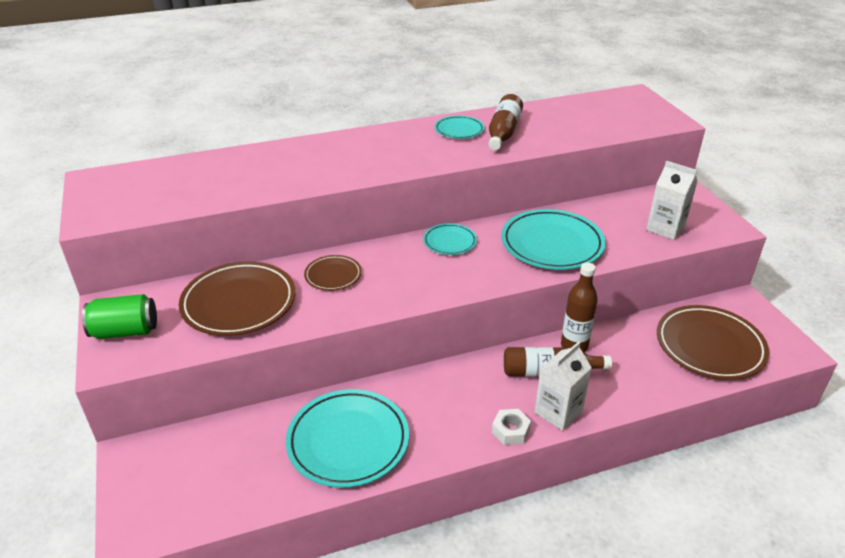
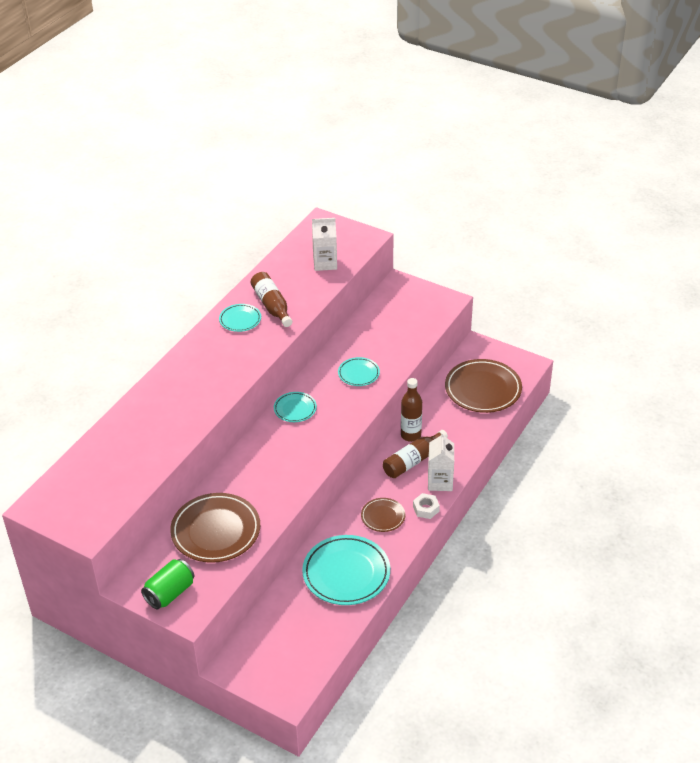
camera: 40 degrees left, 5 degrees up
(333, 275) = (250, 477): brown plate -> brown plate (383, 516)
(552, 244) = (358, 374): turquoise plate -> turquoise plate, size x0.53
(665, 228) = (413, 322): white carton -> white carton (325, 263)

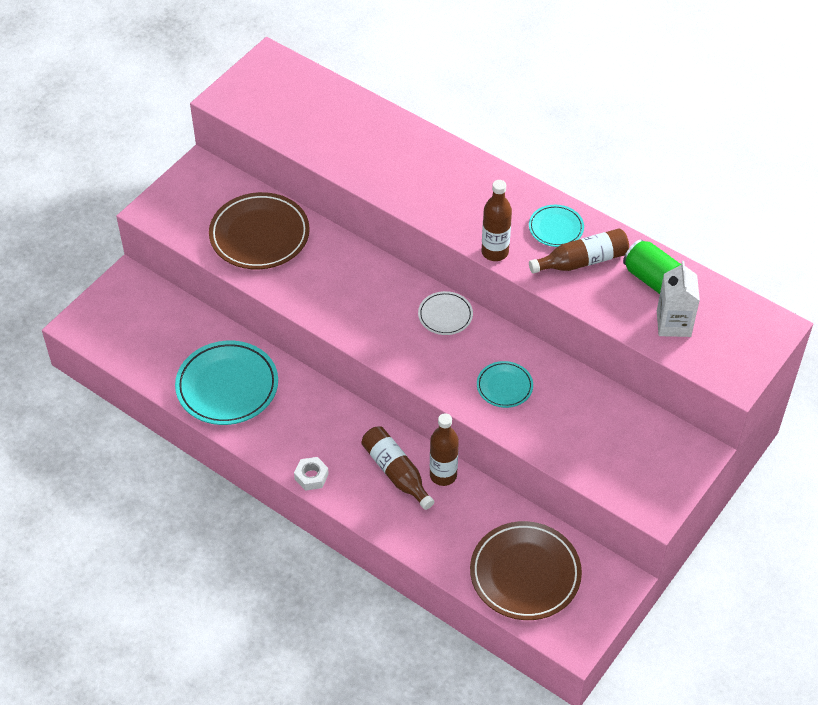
camera: 95 degrees right, 10 degrees up
(169, 593) = (182, 197): green can -> green can (652, 278)
(266, 349) = (495, 252): none -> brown bottle
(295, 409) = (445, 315): turquoise plate -> white plate
(383, 516) = (307, 430): brown plate -> none
(440, 482) = (355, 498): white carton -> none

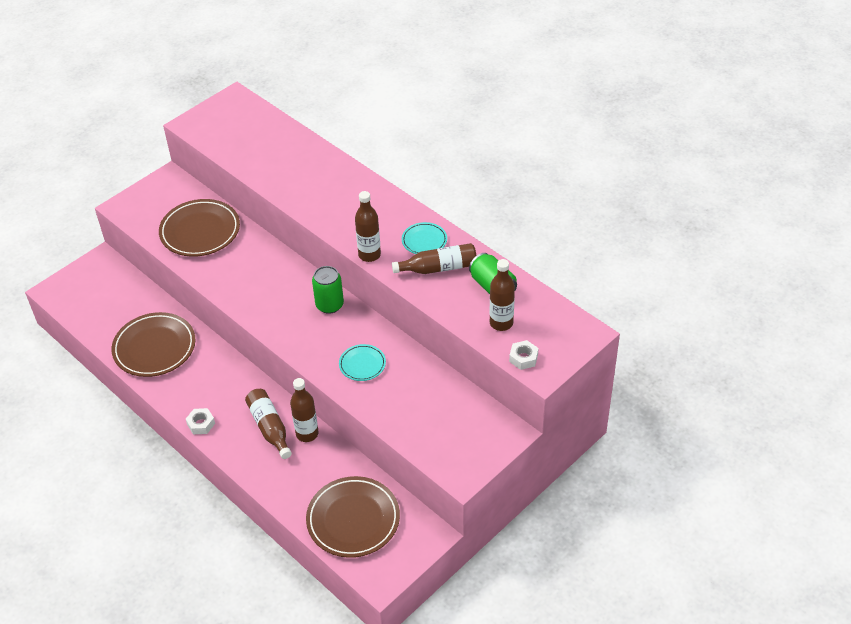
camera: 10 degrees right, 5 degrees down
(227, 386) = (154, 348): turquoise plate -> brown plate
(445, 315) = (329, 305): white plate -> green can
(673, 323) = (501, 323): white carton -> brown bottle
(710, 364) = (523, 358): none -> white nut

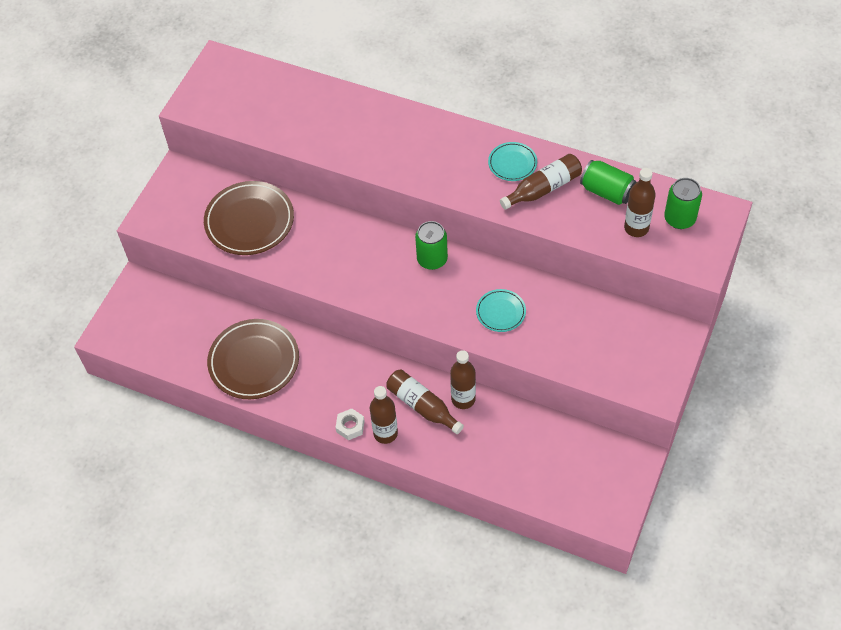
camera: 20 degrees left, 10 degrees up
(353, 519) = (556, 470): brown plate -> none
(369, 255) = (466, 196): brown bottle -> brown bottle (385, 433)
(523, 358) = (677, 258): white nut -> none
(544, 327) = (679, 218): none -> green can

